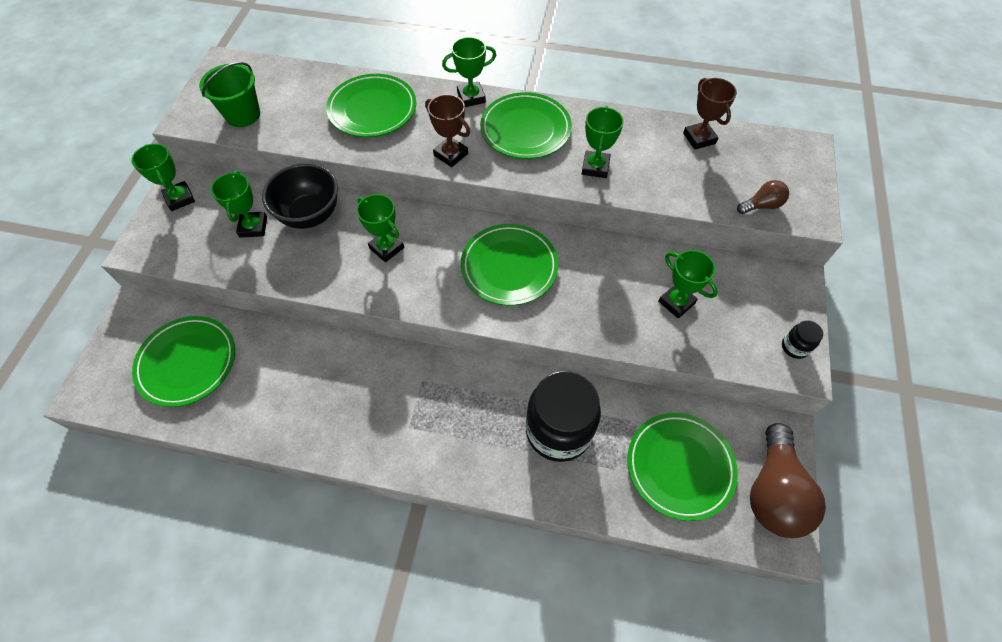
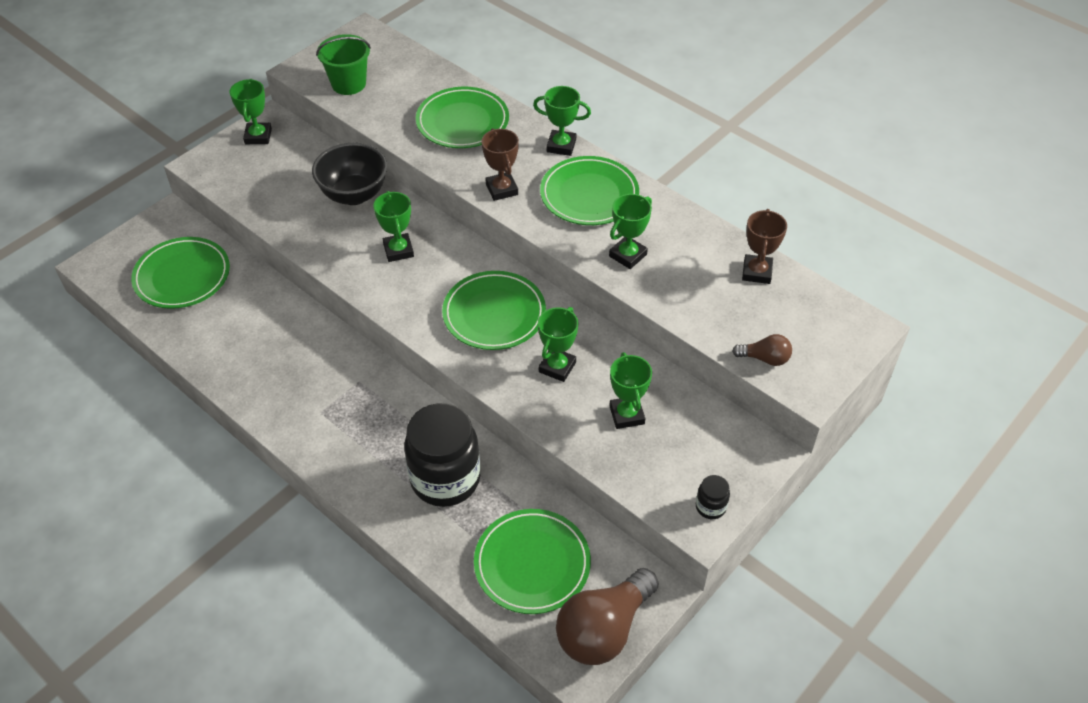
camera: 30 degrees right, 10 degrees down
(253, 227) = (300, 185): green trophy -> green trophy (557, 367)

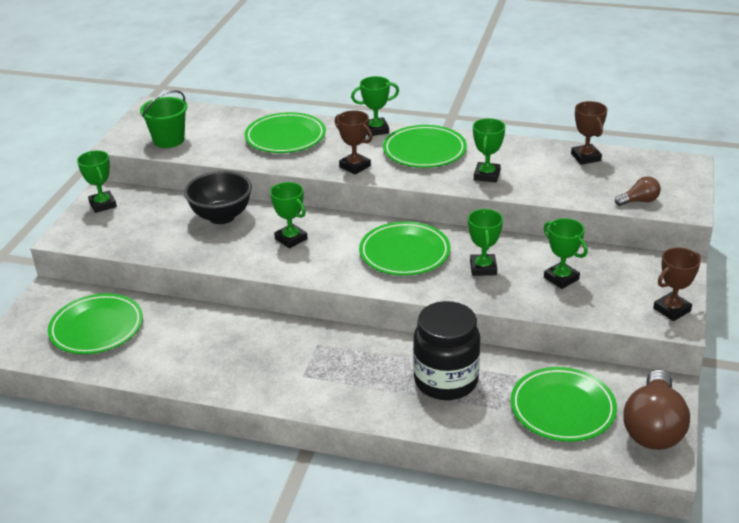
camera: 25 degrees left, 15 degrees down
(710, 507) = (672, 310): black jar -> brown trophy

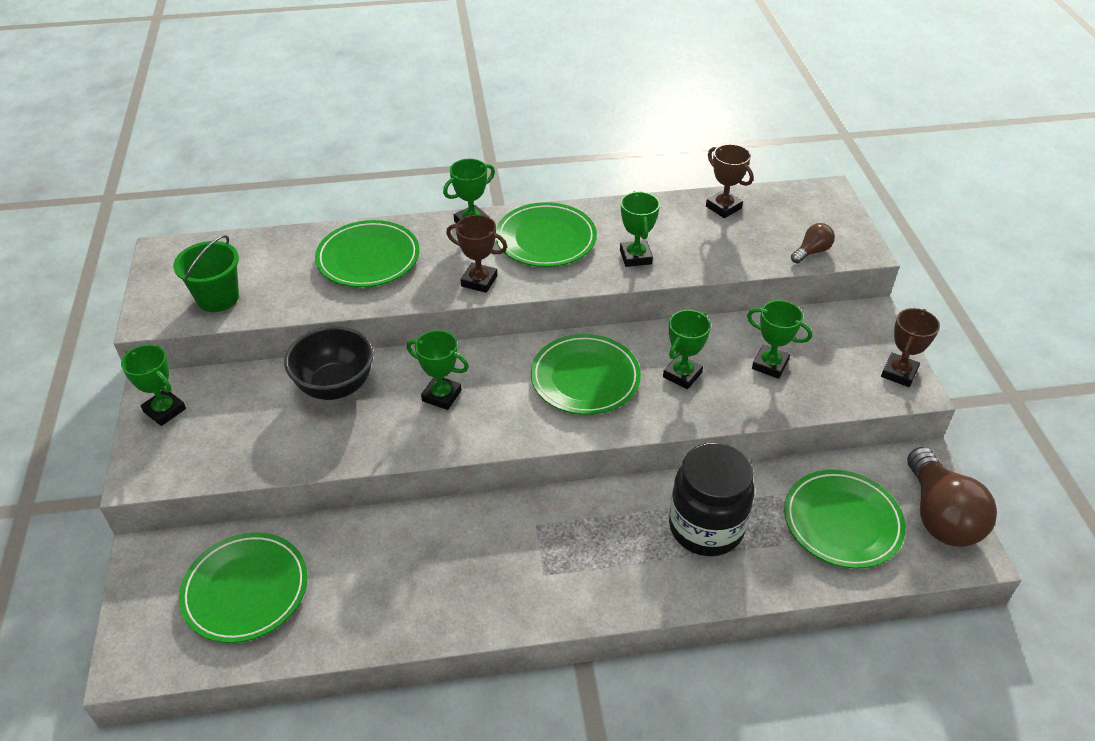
camera: 25 degrees left, 10 degrees up
(483, 268) = (682, 374): green trophy -> green trophy turned 60 degrees clockwise

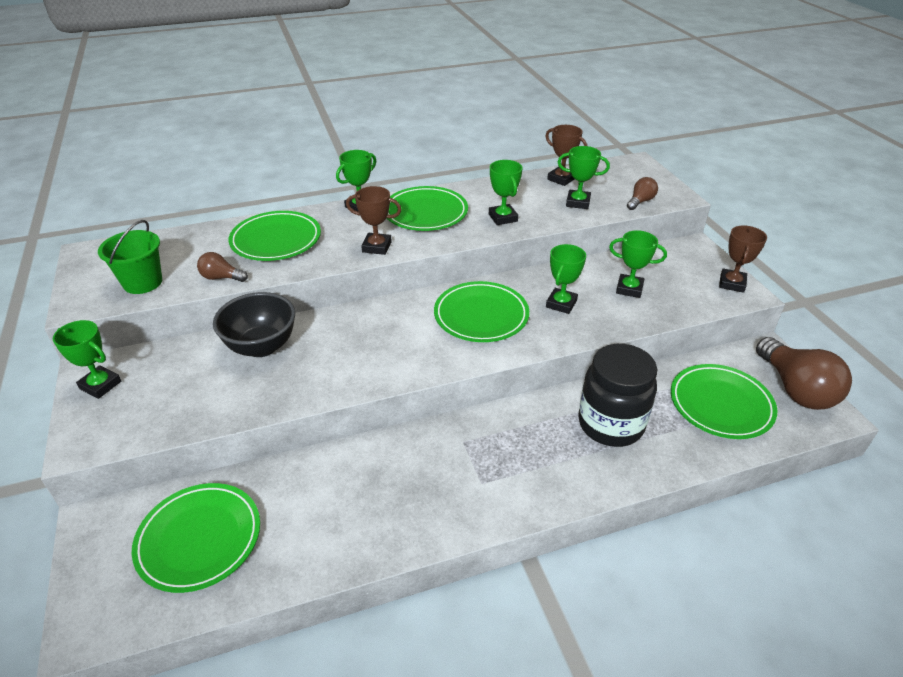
camera: 10 degrees left, 5 degrees down
(301, 302) = (221, 278): none -> brown light bulb
(441, 396) = (359, 343): green trophy -> green trophy (578, 202)

